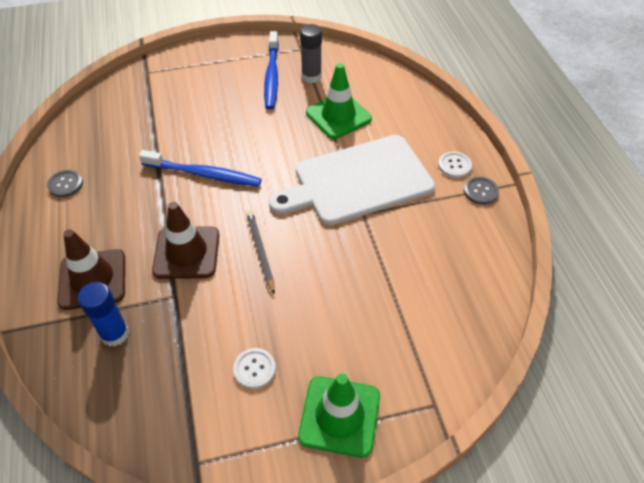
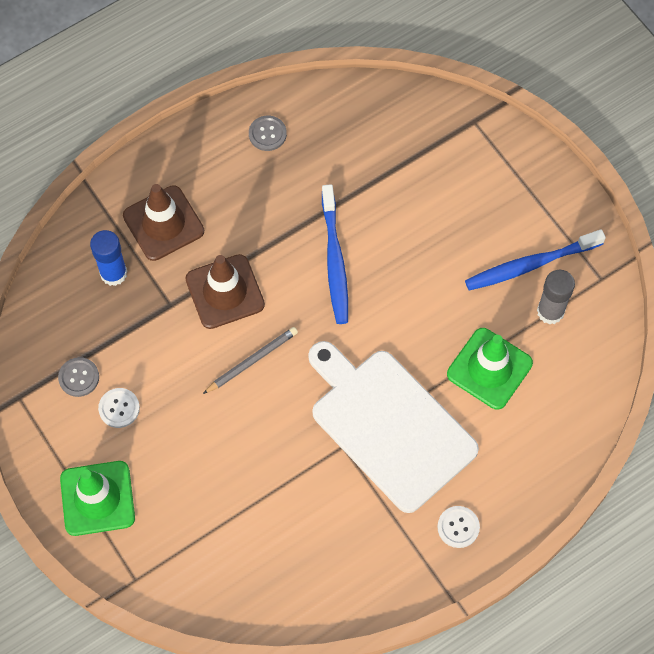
camera: 70 degrees right, 15 degrees up
(480, 191) = (426, 566): grey button -> grey button (79, 377)

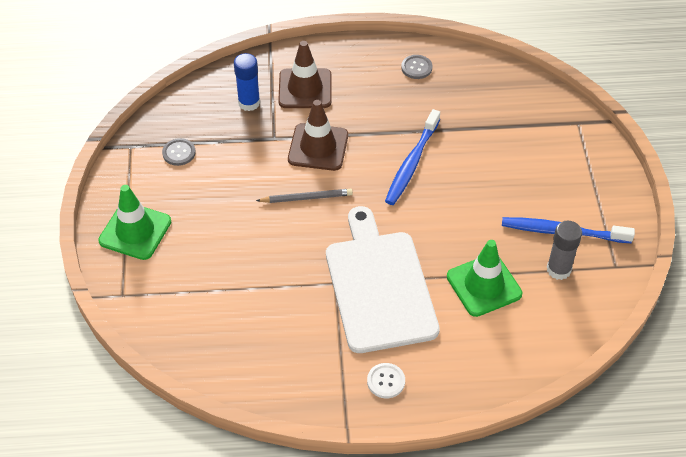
camera: 30 degrees right, 15 degrees down
(119, 408) = (192, 184): white button -> none

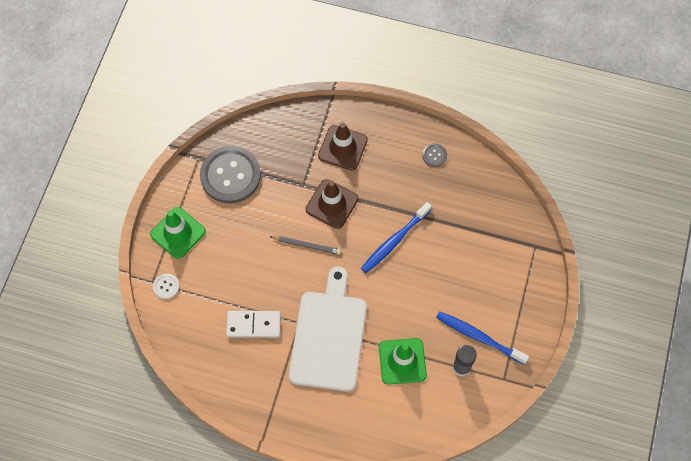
camera: 20 degrees right, 15 degrees up
(179, 153) = (230, 175): grey button -> grey button, size x2.41
(249, 103) = (296, 147): blue glue stick -> none
(277, 303) = (253, 325): none -> white domino
(386, 381) = (303, 412): white button -> white button (166, 286)

